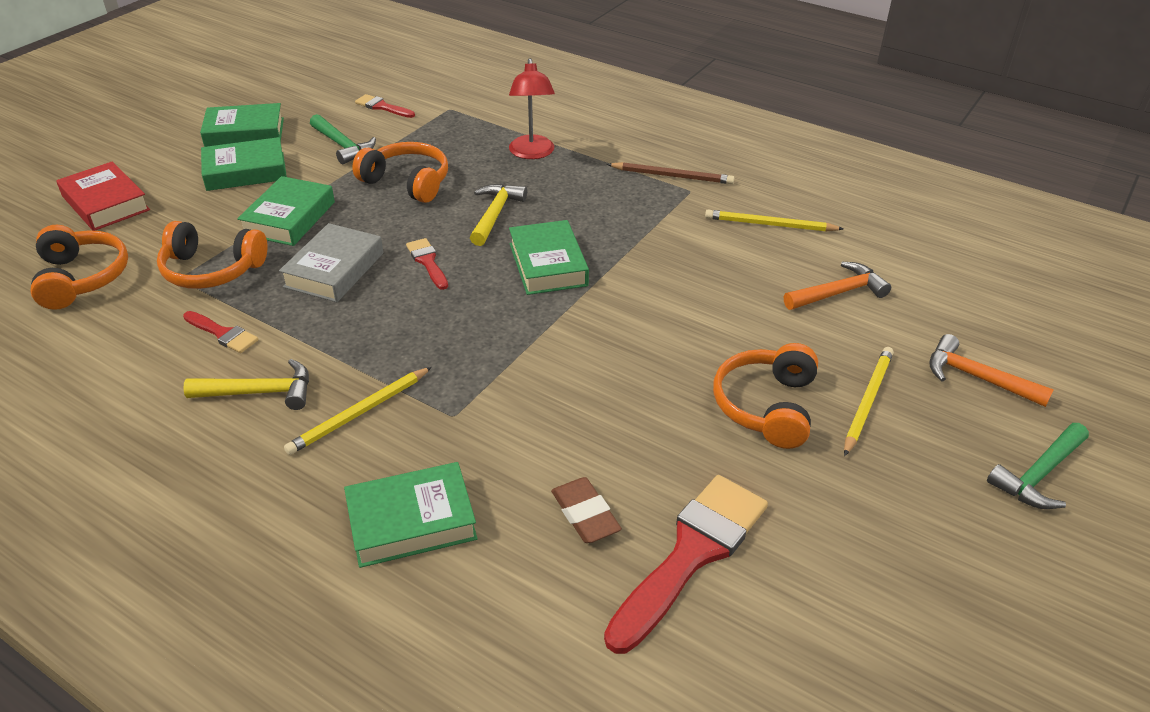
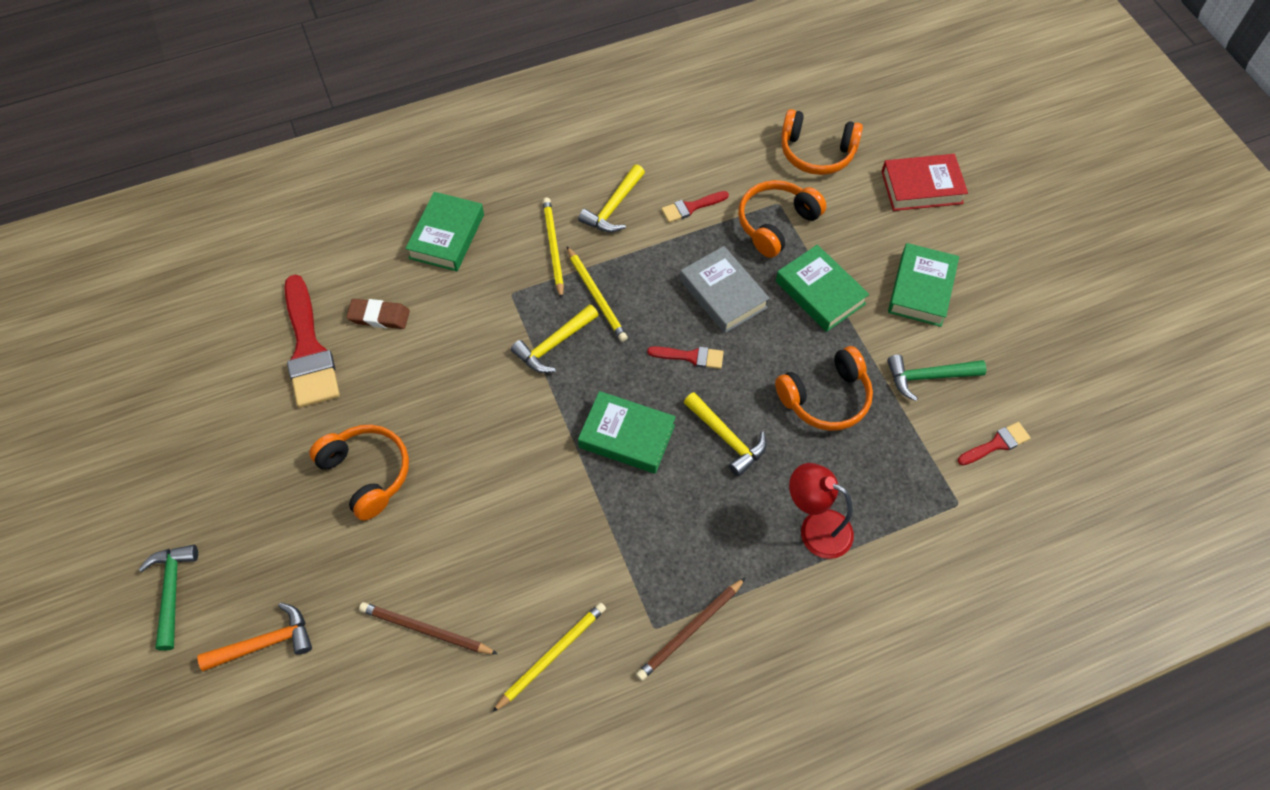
camera: 125 degrees right, 20 degrees up
(245, 133) = (1000, 312): green book -> none
(492, 351) = (554, 345): none -> yellow hammer
(838, 293) = (425, 630): orange hammer -> brown pencil
(867, 401) = (315, 542): yellow pencil -> yellow pencil (596, 296)

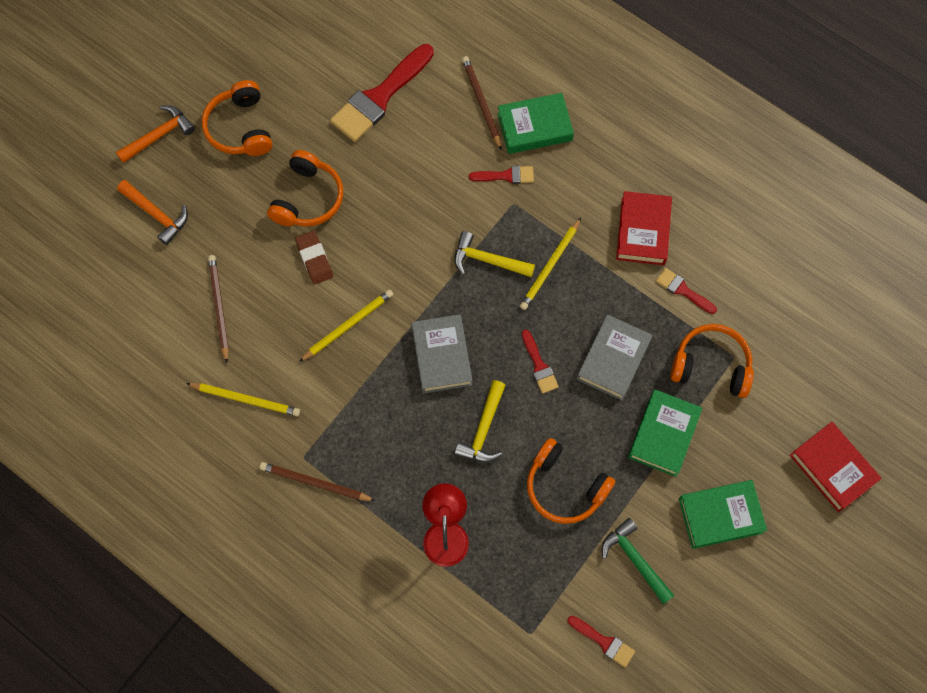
camera: 60 degrees right, 10 degrees up
(172, 591) = (159, 135): green hammer -> orange hammer
(379, 316) = (435, 125): brown eraser -> brown eraser (314, 259)
(387, 266) = (481, 103): none -> brown pencil
(478, 284) = (506, 176): none -> red brush
(553, 248) = (574, 209): yellow pencil -> yellow pencil (348, 325)
(613, 207) = (643, 231): yellow hammer -> red book
(627, 436) = (442, 356): green book -> grey book
(816, 152) = (811, 361): orange headphones -> orange headphones (240, 128)

